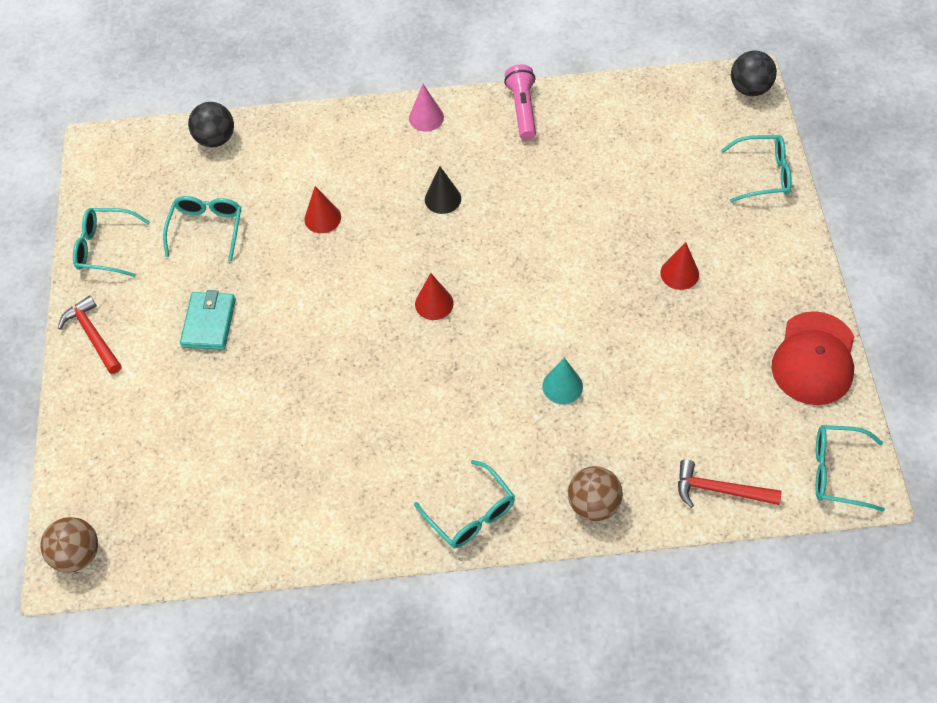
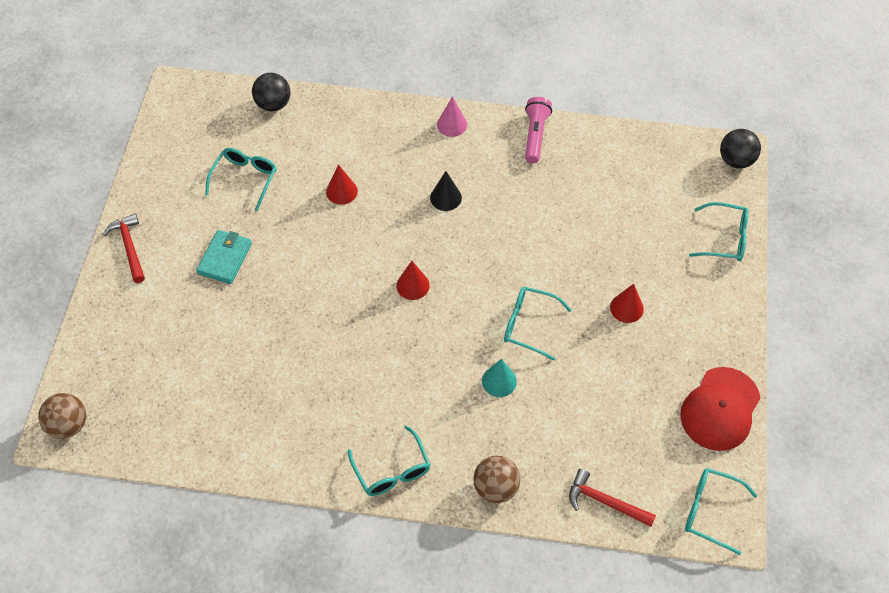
camera: 10 degrees right, 0 degrees up
(106, 248) = (160, 176): turquoise glasses -> turquoise glasses (529, 325)

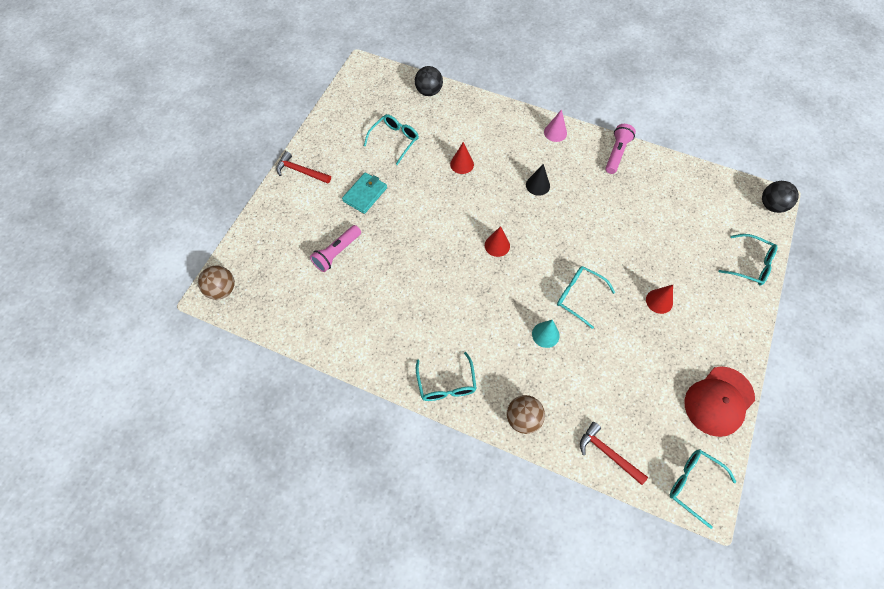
camera: 15 degrees right, 5 degrees up
(129, 247) = (301, 171): red hammer -> red hammer turned 60 degrees counterclockwise
(208, 342) = (337, 253): none -> pink flashlight

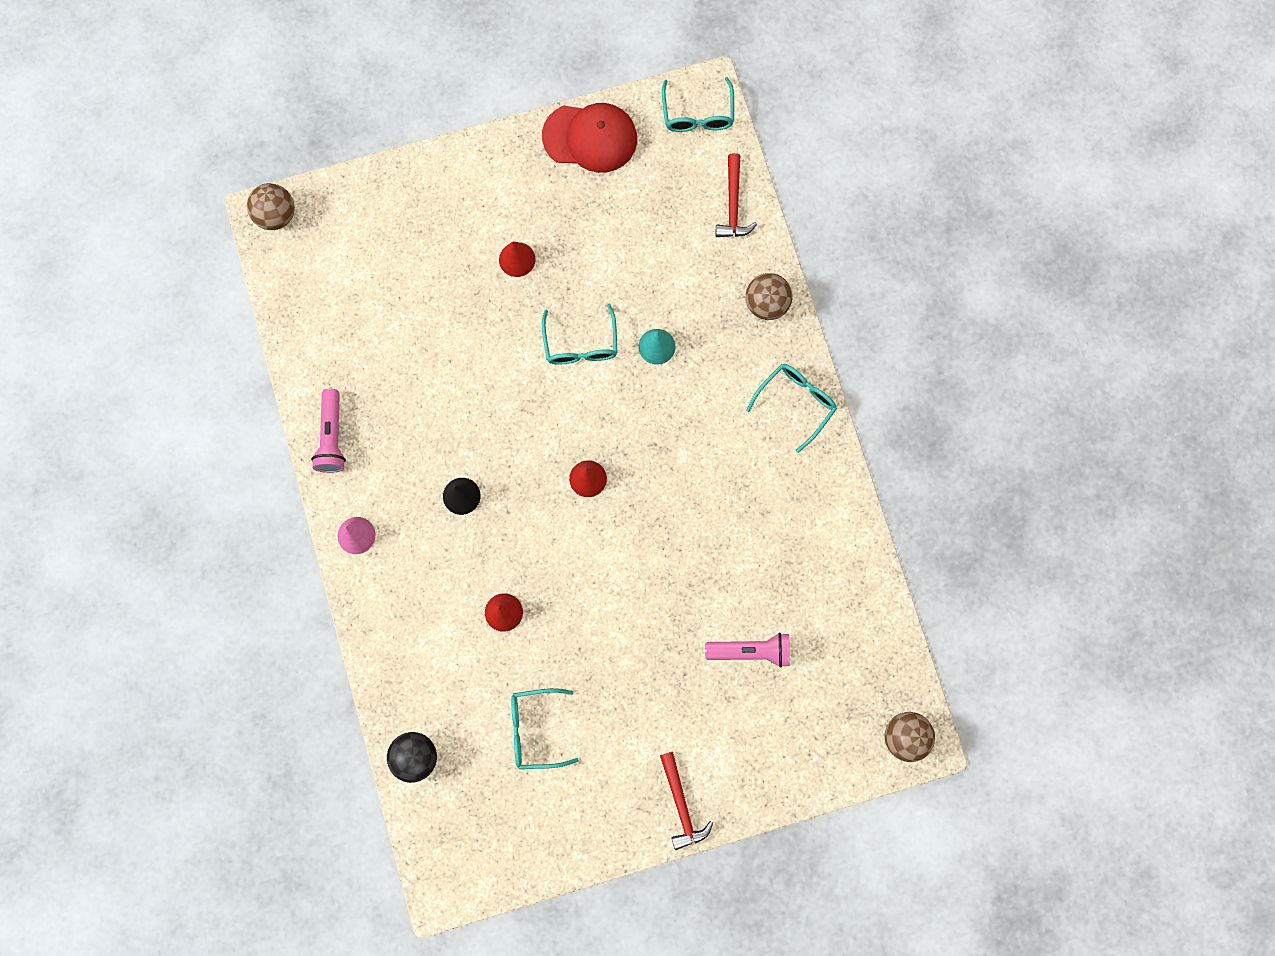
camera: 130 degrees left, 15 degrees up
(365, 194) = (647, 692): turquoise wallet -> none
(616, 153) = (332, 437): pink flashlight -> pink flashlight turned 75 degrees counterclockwise
(750, 264) = (387, 194): turquoise glasses -> none
(771, 205) = (276, 215): black ball -> brown ball

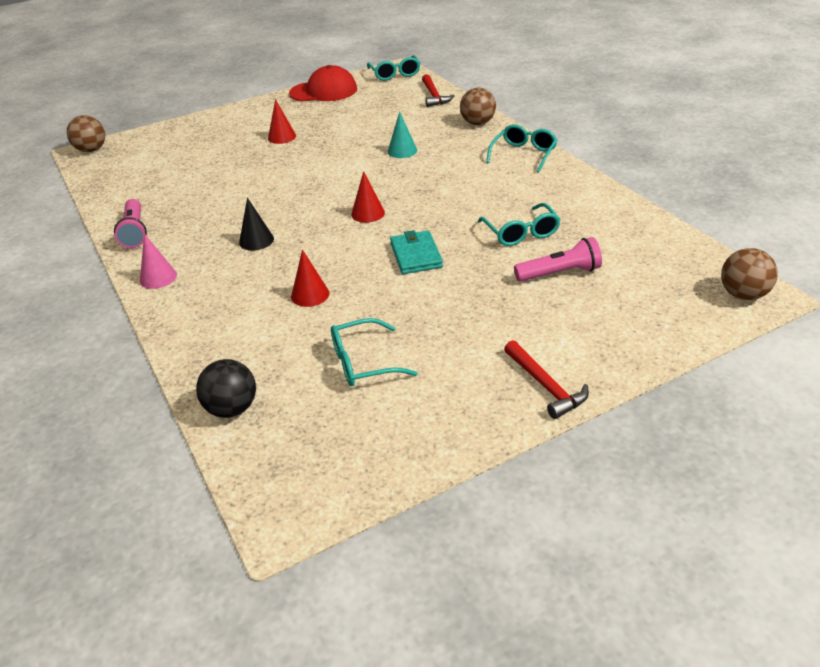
camera: 10 degrees left, 40 degrees down
(581, 344) = (341, 159): turquoise glasses -> turquoise glasses (521, 233)
(620, 576) = (416, 255): none -> turquoise wallet

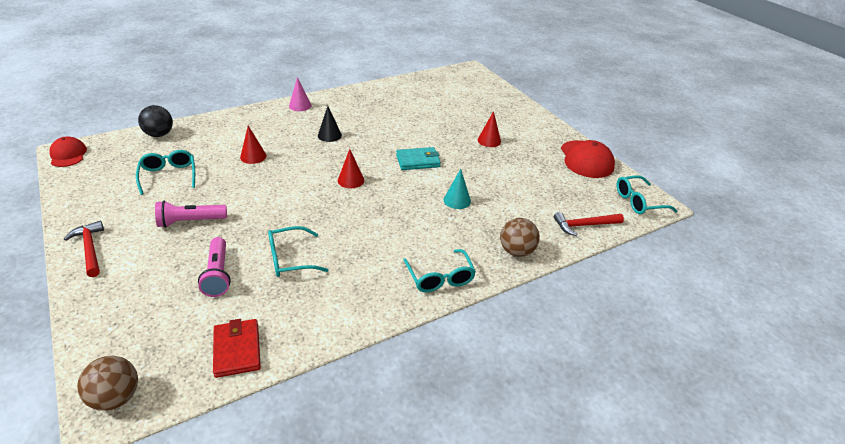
camera: 85 degrees right, 0 degrees up
(91, 150) = (473, 71): brown ball -> none
(135, 232) = (356, 94): pink flashlight -> pink flashlight (190, 221)
(295, 510) = (68, 155): none -> red cap
(416, 255) = (280, 201): turquoise wallet -> turquoise wallet (418, 161)
(523, 154) = (440, 277): turquoise glasses -> turquoise glasses turned 45 degrees clockwise
(545, 386) = (90, 249): red hammer -> red hammer turned 90 degrees clockwise
(655, 241) = (237, 350): none -> red wallet

